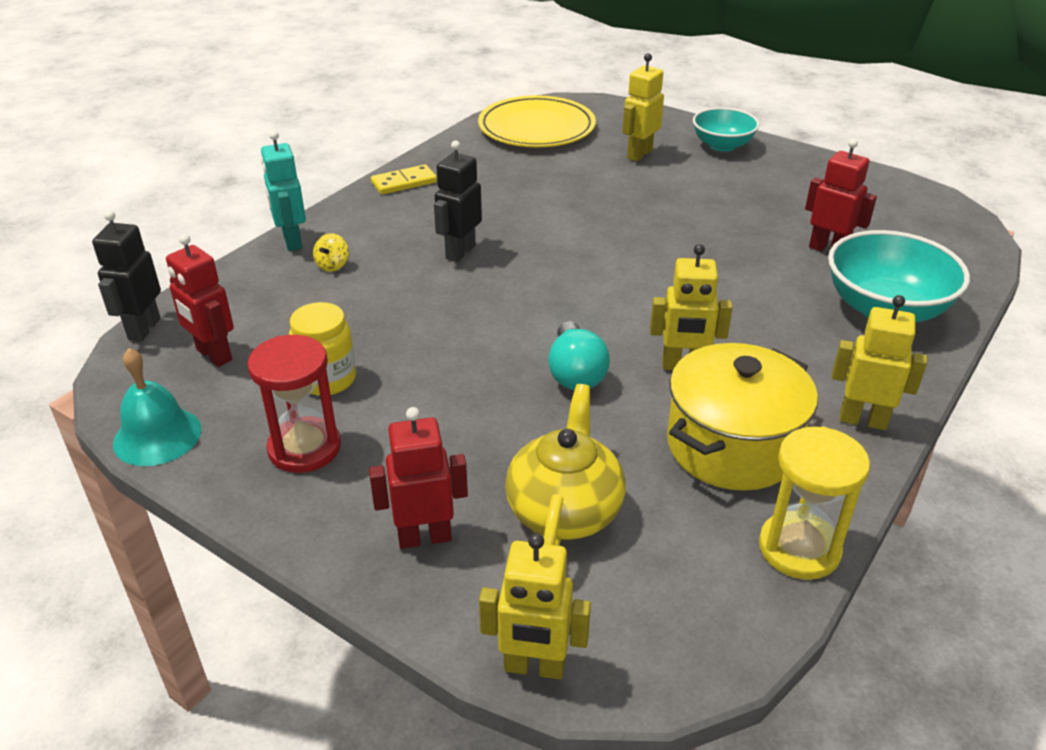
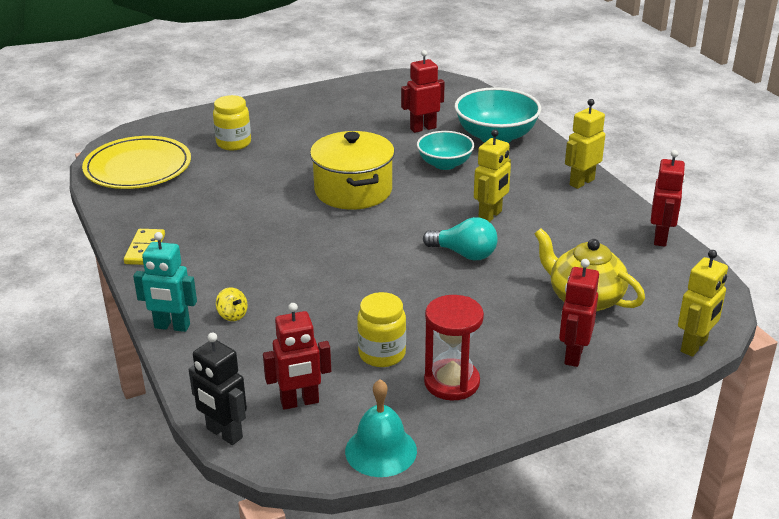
camera: 60 degrees left, 5 degrees down
(460, 252) = (279, 254): black robot -> none
(639, 154) = (233, 143): yellow robot -> yellow jar
(722, 145) = (262, 112): turquoise bowl -> turquoise bowl (445, 164)
(732, 446) = (572, 227): yellow pot -> yellow pot (353, 191)
(799, 548) = (661, 238): yellow hourglass -> red robot

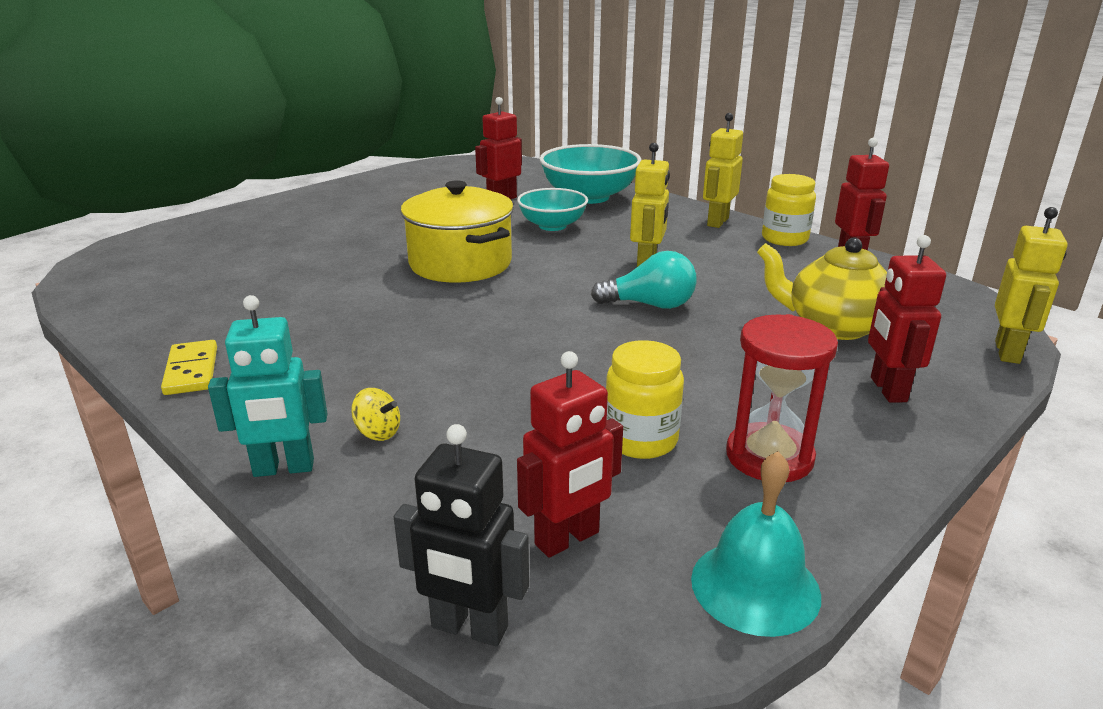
camera: 20 degrees left, 5 degrees down
(138, 167) = (142, 279): yellow plate -> none
(233, 143) = (272, 239): yellow jar -> yellow jar (784, 239)

